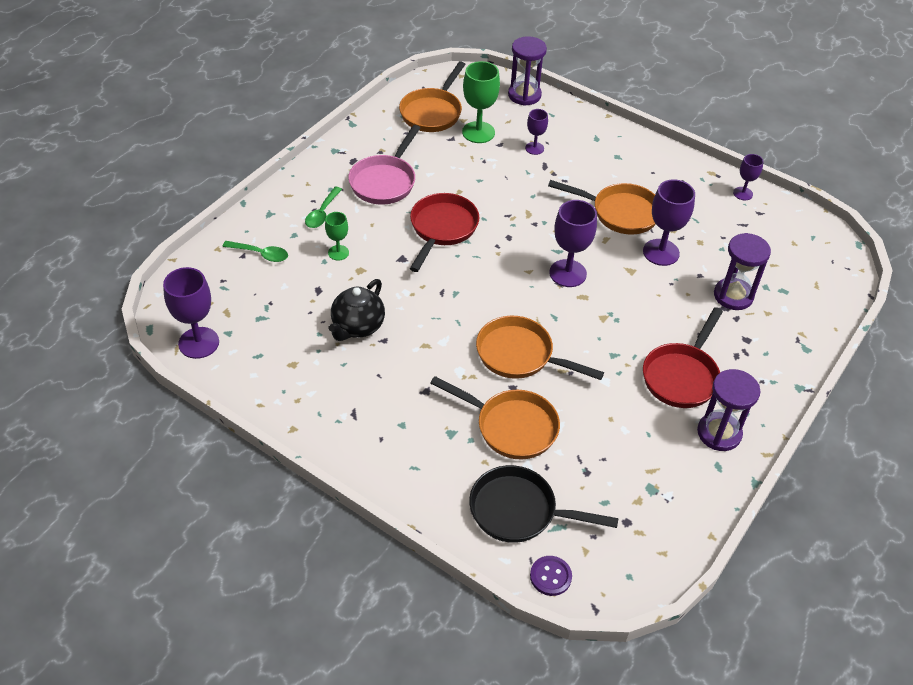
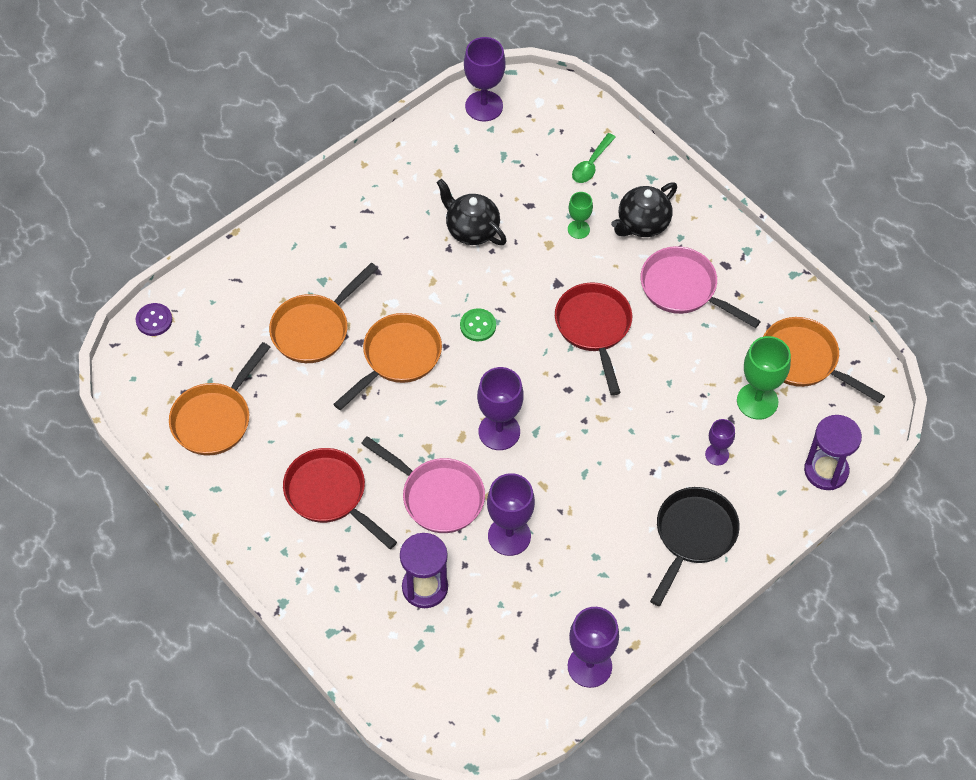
camera: 105 degrees right, 10 degrees up
(322, 213) = (642, 224): green spoon -> black teapot
(442, 229) = (594, 328): red pan -> red pan turned 135 degrees counterclockwise
(465, 304) = (478, 326): none -> green button
(519, 511) = (223, 313): black pan -> black pan (693, 536)
(620, 213) = (583, 514): orange pan -> orange pan (215, 418)
(647, 302) = (437, 496): none -> pink pan
(719, 433) = (251, 503): purple hourglass -> none
(743, 193) = (589, 666): purple goblet -> purple goblet, size x1.76

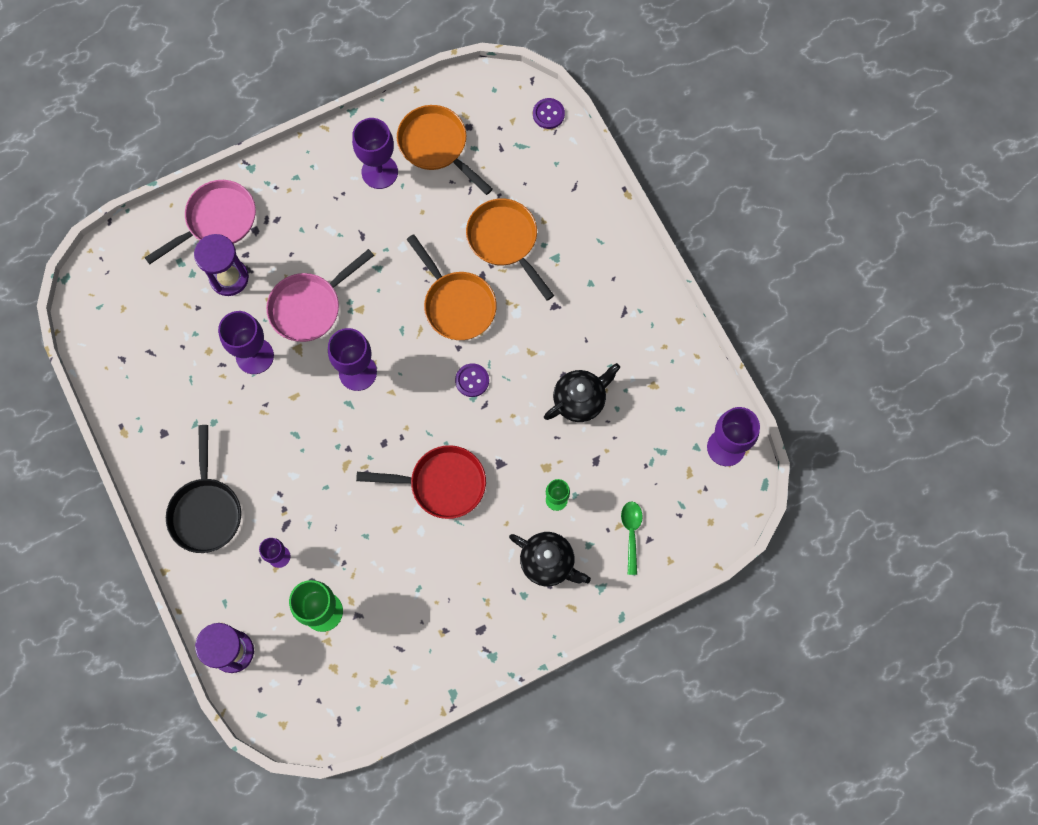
camera: 105 degrees right, 15 degrees up
(330, 495) = (337, 222): red pan -> none
(478, 326) = (472, 380): green button -> purple button
(589, 666) = (117, 390): purple goblet -> purple goblet (379, 172)
(591, 164) = (631, 533): green spoon -> green spoon turned 45 degrees clockwise
(642, 224) = (548, 563): black teapot -> black teapot turned 150 degrees clockwise
(683, 289) = (463, 580): pink pan -> pink pan (217, 221)
(693, 536) = (206, 510): black pan -> black pan turned 45 degrees clockwise
(804, 361) = (353, 671): orange pan -> none

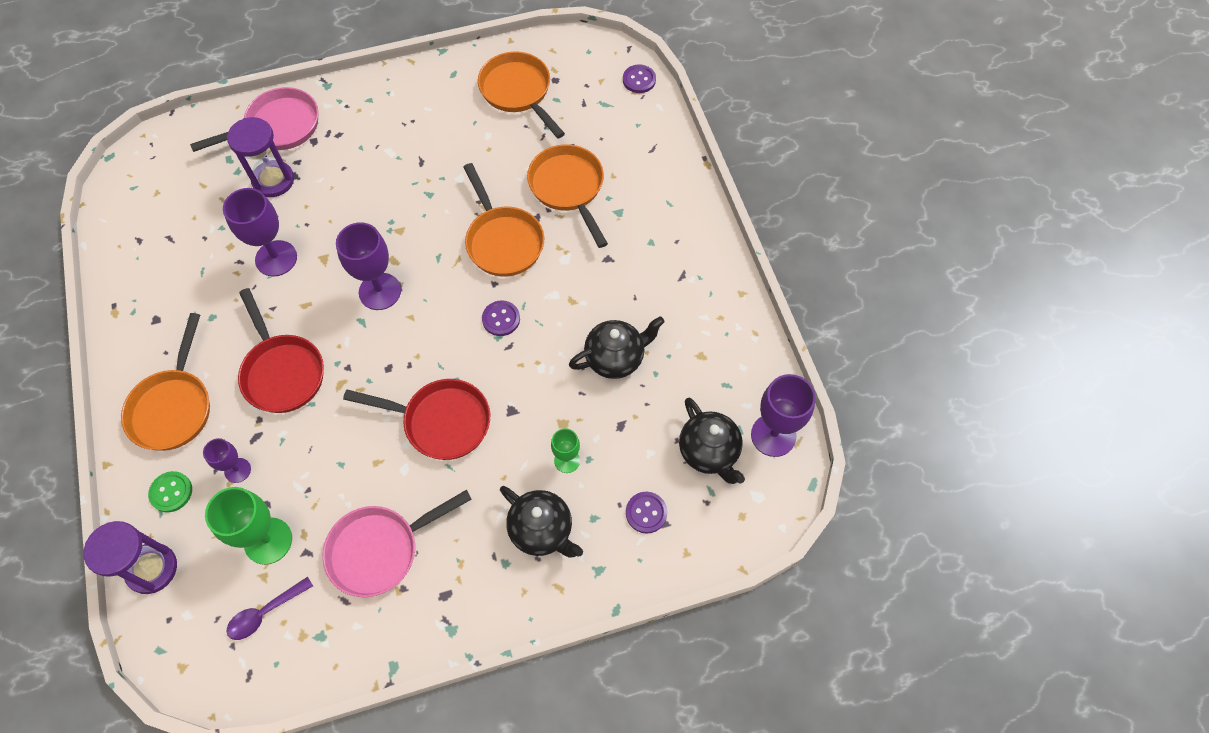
camera: 10 degrees right, 10 degrees down
(206, 510) = (174, 407): black pan -> orange pan
(228, 585) = (171, 492): none -> green button
(292, 462) = (282, 372): none -> red pan
(310, 306) = (348, 220): pink pan -> pink pan (380, 550)
(337, 670) = (265, 613): none -> purple spoon
(379, 172) = (454, 107): purple goblet -> none
(631, 533) = (646, 513): green spoon -> purple button
(674, 471) = (709, 452): none -> black teapot

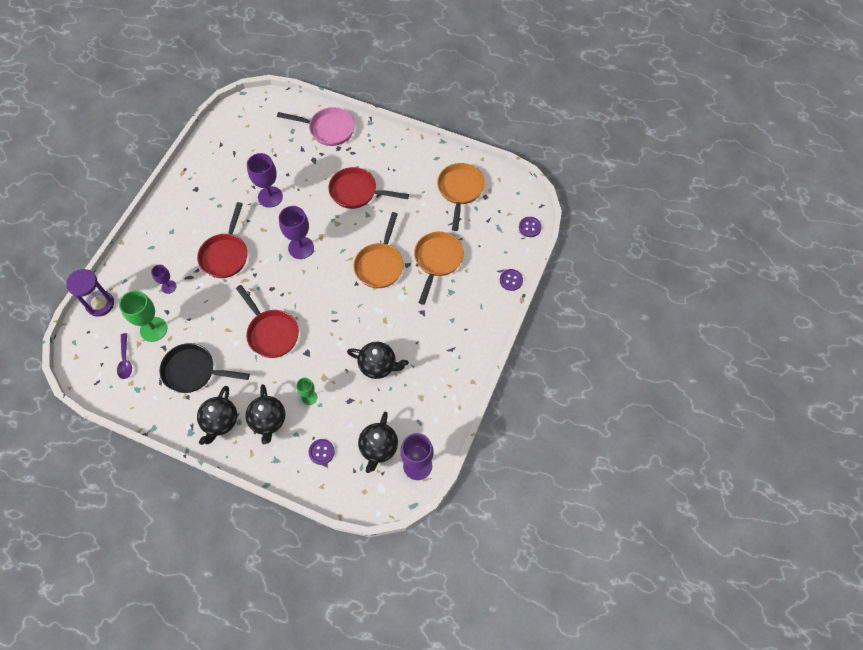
camera: 40 degrees right, 0 degrees up
(171, 492) = (135, 275): green button -> none
(174, 407) = (168, 236): orange pan -> none
(265, 613) = (125, 360): purple spoon -> purple spoon turned 105 degrees counterclockwise
(273, 180) = (302, 156): purple hourglass -> none
(380, 550) = (193, 371): pink pan -> black pan
(390, 176) = (357, 192): none -> red pan
(479, 583) = (220, 421): none -> black teapot
(501, 319) = (343, 304): purple button -> purple button (511, 280)

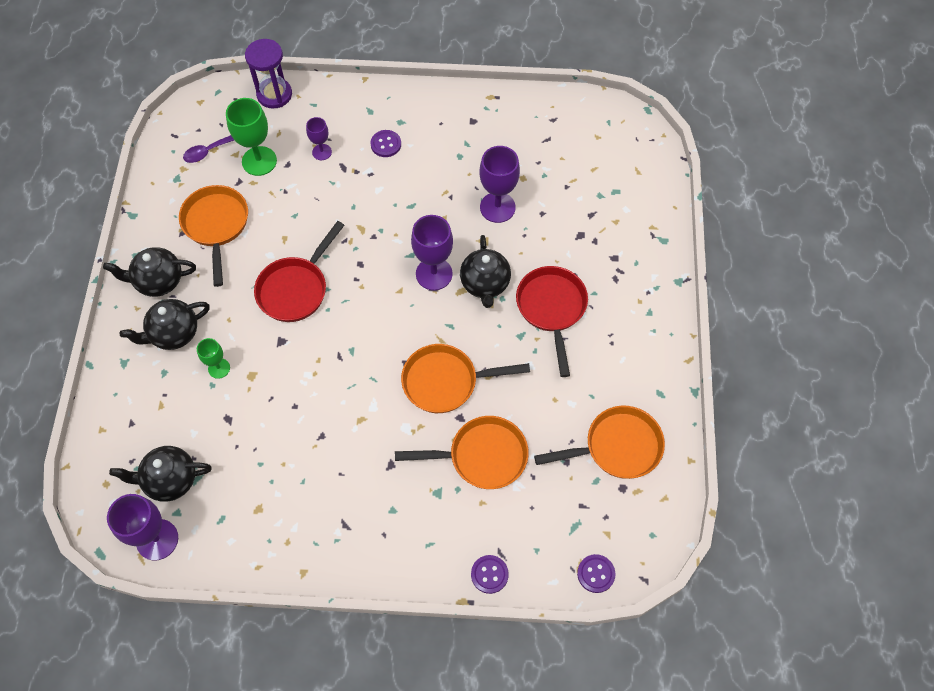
camera: 70 degrees right, 0 degrees up
(193, 371) = (216, 226): black pan -> orange pan
(225, 255) = (389, 193): red pan -> none
(321, 452) = (147, 412): purple button -> purple button (386, 144)
(328, 129) = (640, 233): pink pan -> none
(378, 365) = (289, 436): black teapot -> black teapot (485, 284)

